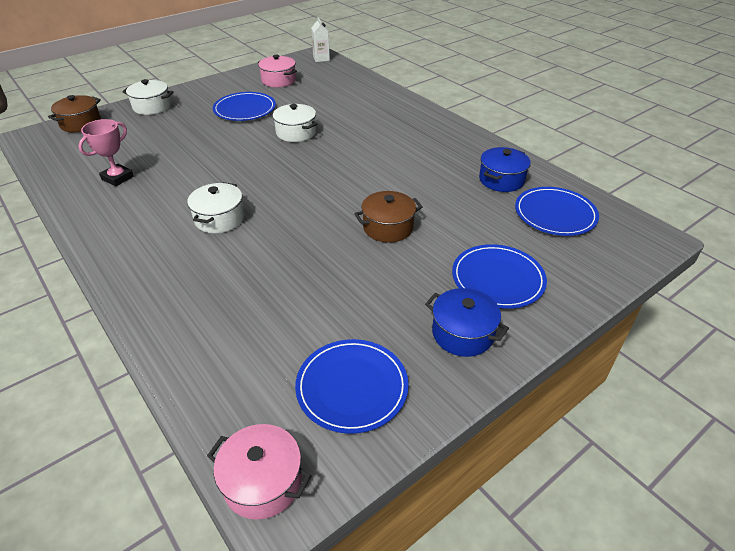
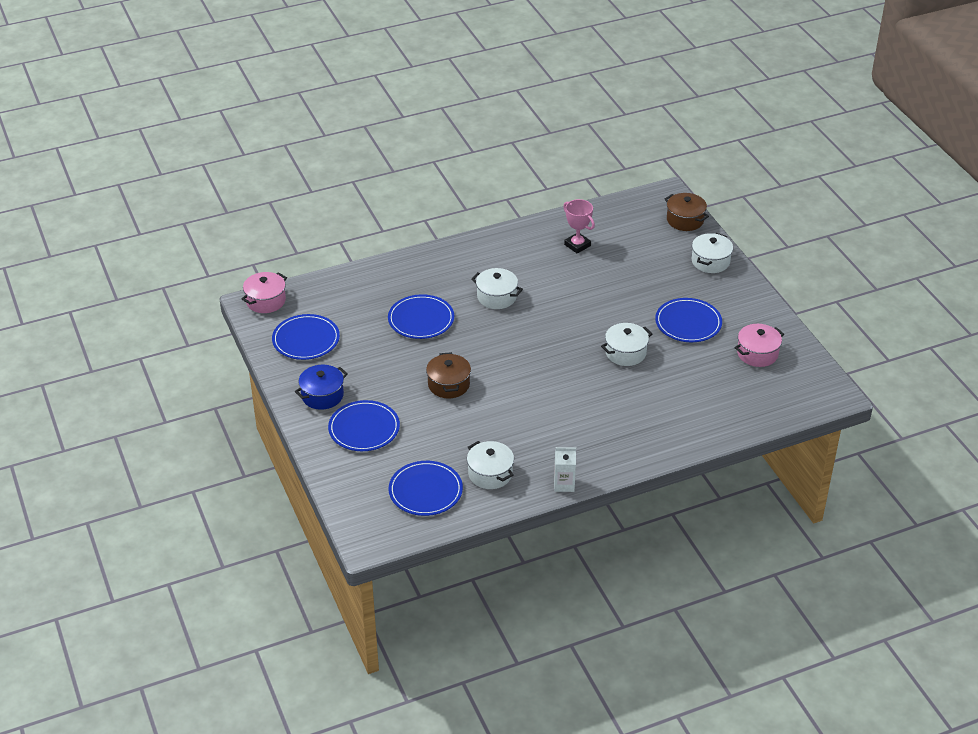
camera: 105 degrees right, 0 degrees up
(274, 272) = (421, 319): none -> blue plate
(321, 58) = (819, 397): white carton -> white carton (564, 484)
(501, 180) = (490, 474): blue pot -> white pot

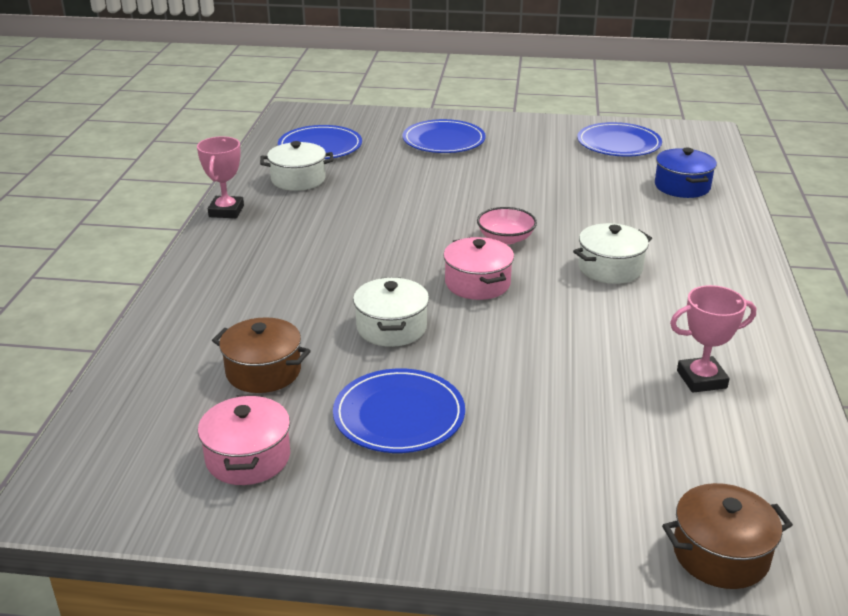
camera: 120 degrees right, 10 degrees down
(266, 301) = (707, 138): pink pot -> pink pot (477, 283)
(322, 395) = (516, 133): blue pot -> blue pot (682, 186)
(421, 319) = (602, 208): blue plate -> none
(448, 384) = (463, 194): brown pot -> brown pot (263, 371)
(494, 346) = (505, 238): none -> pink bowl
(564, 484) = (226, 211): white carton -> pink trophy
(710, 261) = (549, 524): white pot -> none

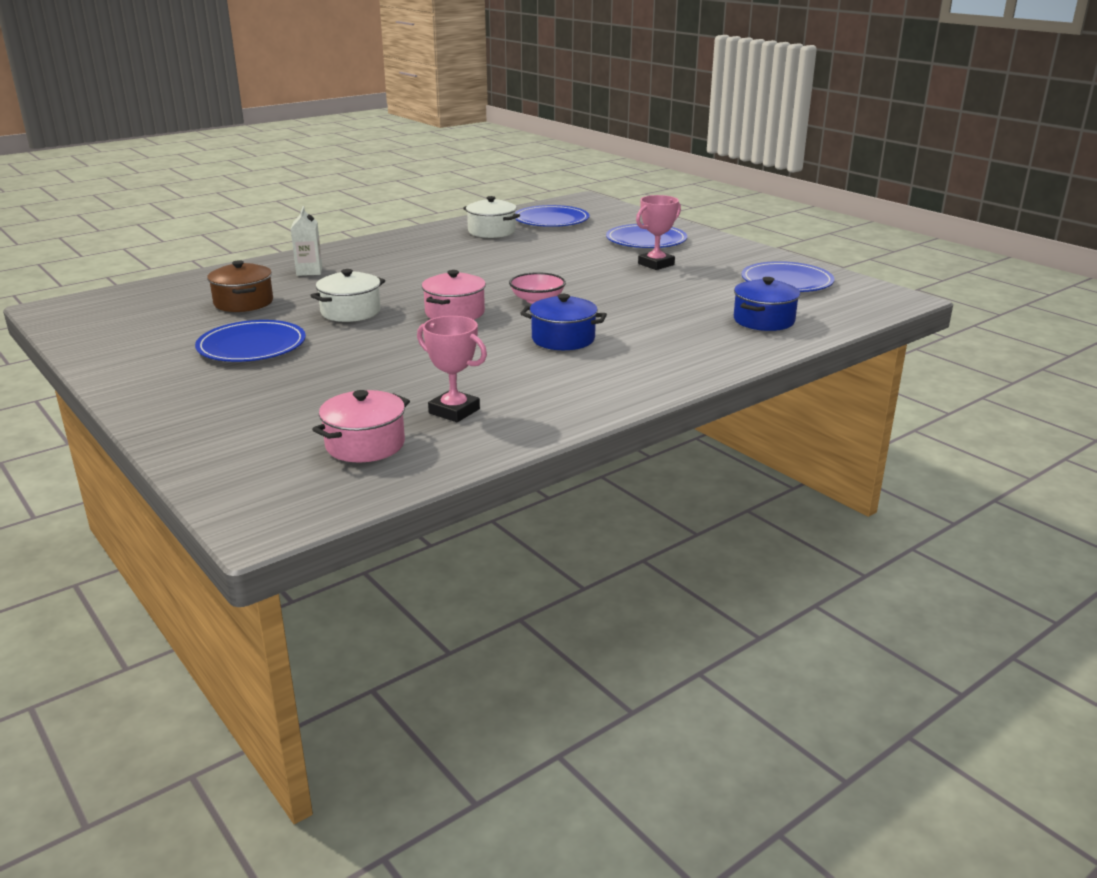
camera: 45 degrees right, 5 degrees down
(226, 211) = (411, 233): pink trophy -> pink trophy (656, 264)
(236, 301) = (309, 271): none -> white carton
(248, 458) = (150, 329): pink pot -> pink pot (365, 445)
(610, 268) = (563, 339): white pot -> blue pot
(720, 554) = (229, 477): brown pot -> none

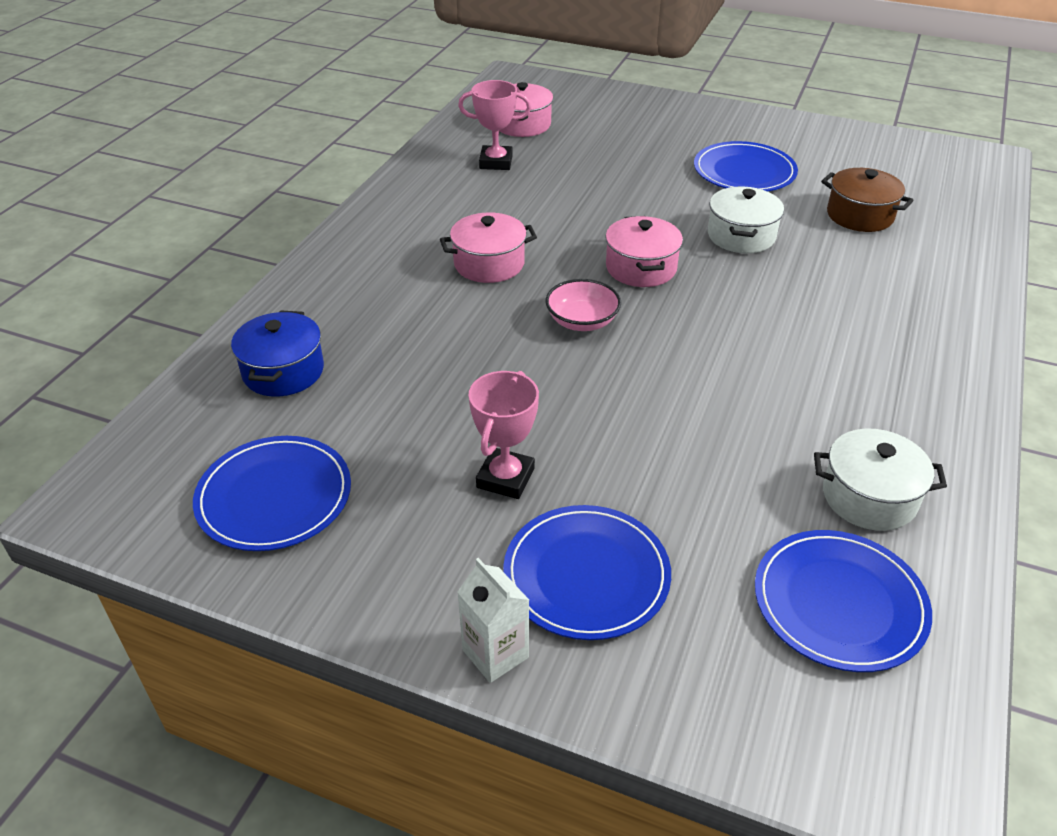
camera: 150 degrees right, 15 degrees up
(309, 271) = (906, 286): white carton -> white carton (495, 654)
(563, 339) = (489, 264): blue pot -> pink pot

